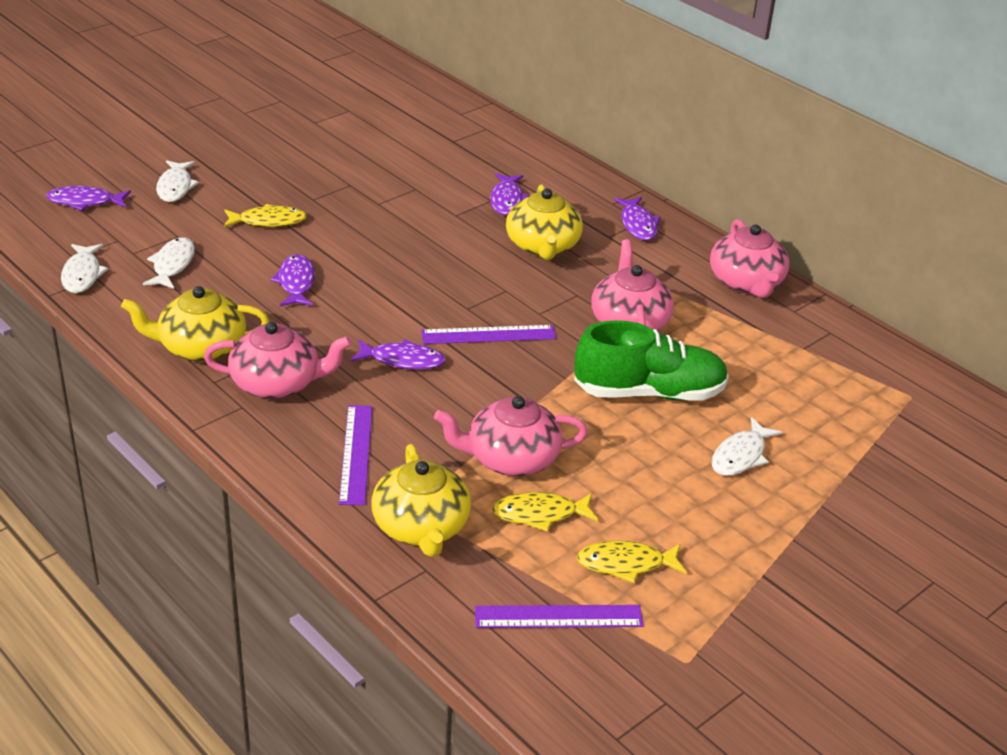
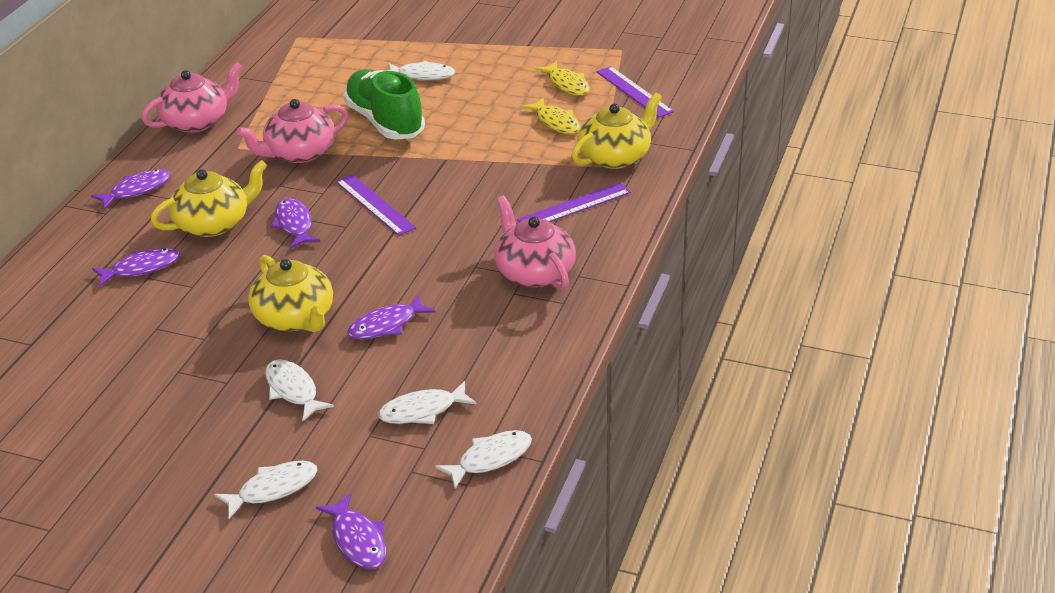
camera: 115 degrees left, 0 degrees up
(201, 347) = (527, 331): yellow teapot -> yellow teapot (295, 318)
(268, 221) = (293, 390): yellow fish -> white fish
(402, 360) = (446, 229): purple fish -> purple fish (294, 224)
(511, 458) = (513, 148): pink teapot -> none

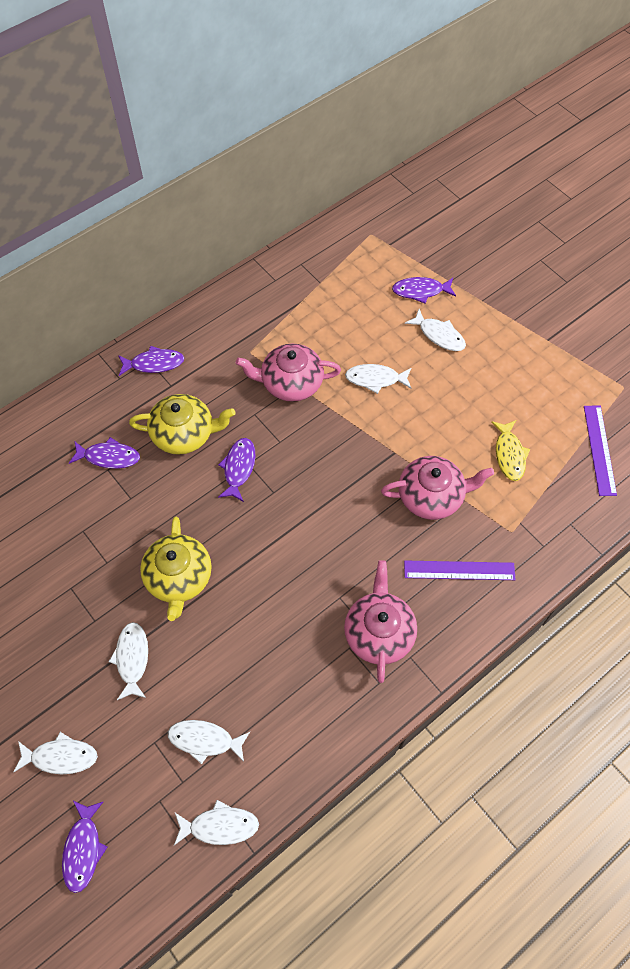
camera: 30 degrees right, 25 degrees up
(197, 121) = (239, 303): pink teapot -> pink teapot (431, 496)
(375, 204) = (309, 478): purple ruler -> none
(385, 122) = (375, 379): green shoe -> white fish
(386, 325) = (236, 627): purple fish -> purple fish (420, 291)
(567, 84) = (549, 410): yellow fish -> none
(615, 156) = (531, 526): yellow teapot -> none

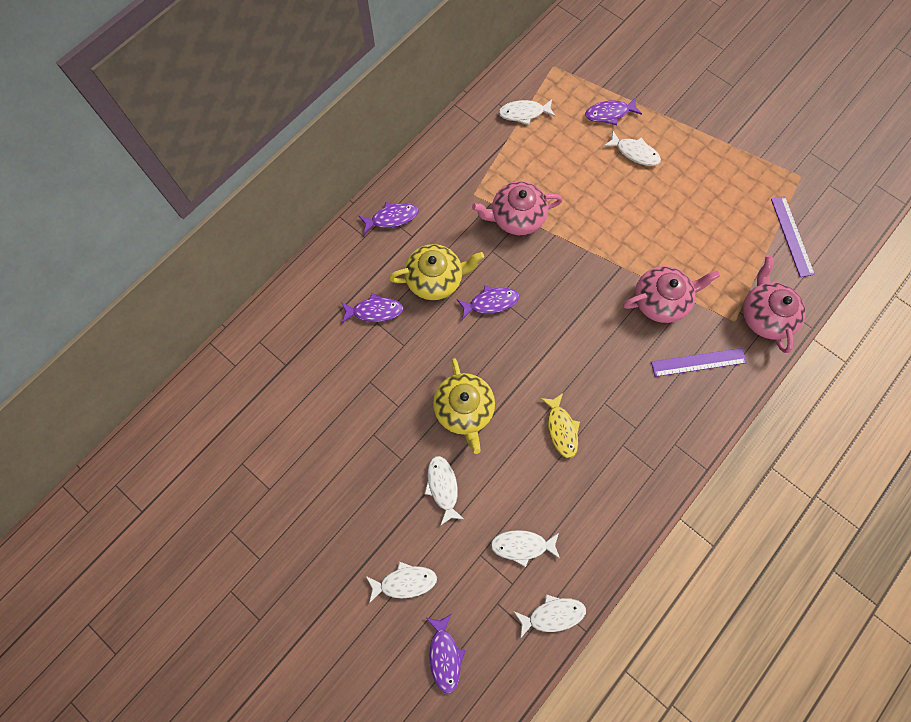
camera: 10 degrees left, 10 degrees up
(238, 468) = (490, 302): purple fish -> purple fish turned 75 degrees clockwise
(375, 379) = (589, 202): white fish -> white fish (524, 113)
(379, 632) = (644, 427): pink teapot -> pink teapot (765, 315)
(509, 454) = (718, 252): yellow fish -> yellow fish (561, 429)

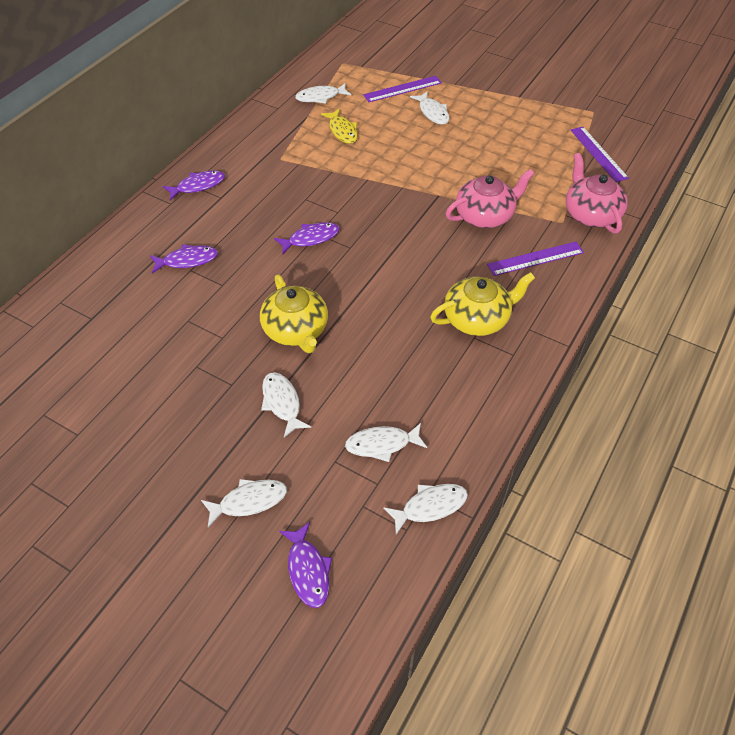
camera: 10 degrees left, 20 degrees down
(435, 279) = (249, 227): yellow teapot -> yellow teapot (477, 318)
(516, 217) = (326, 171): pink teapot -> none
(561, 429) = (405, 332): yellow fish -> yellow fish (342, 131)
(609, 114) = (402, 89): purple fish -> purple ruler
(634, 153) = (432, 113): white fish -> white fish turned 45 degrees clockwise

